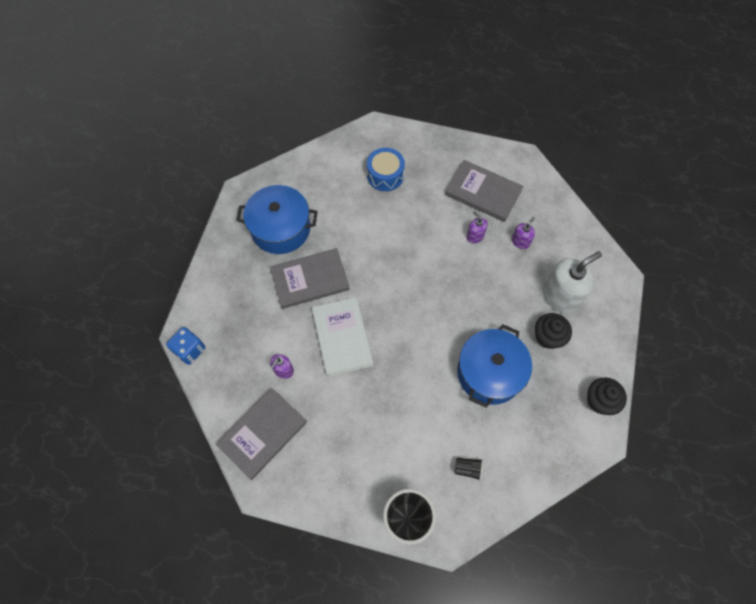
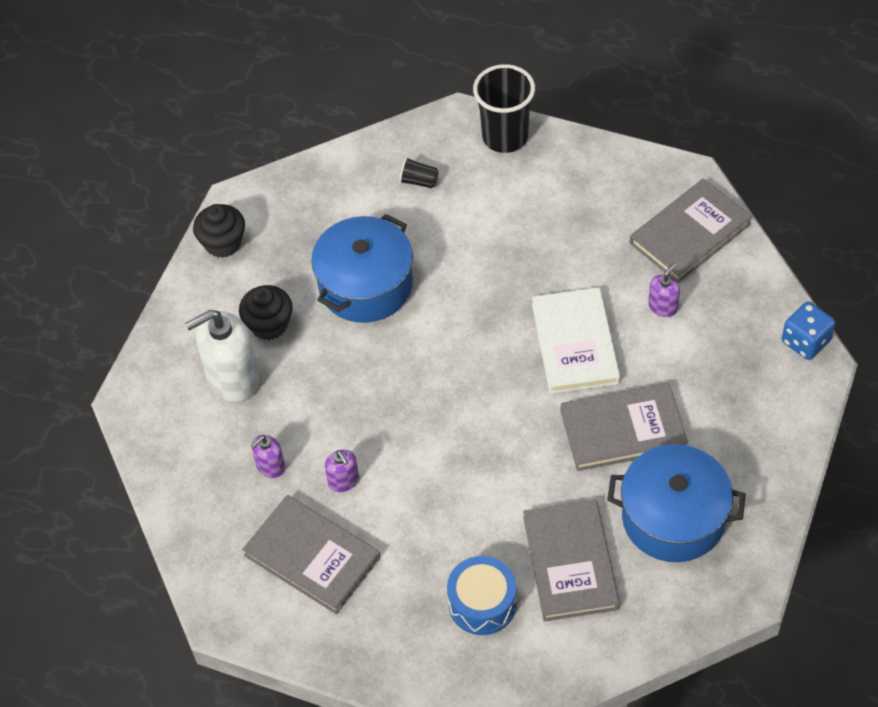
camera: 170 degrees left, 10 degrees down
(339, 199) = (570, 563): none -> grey book

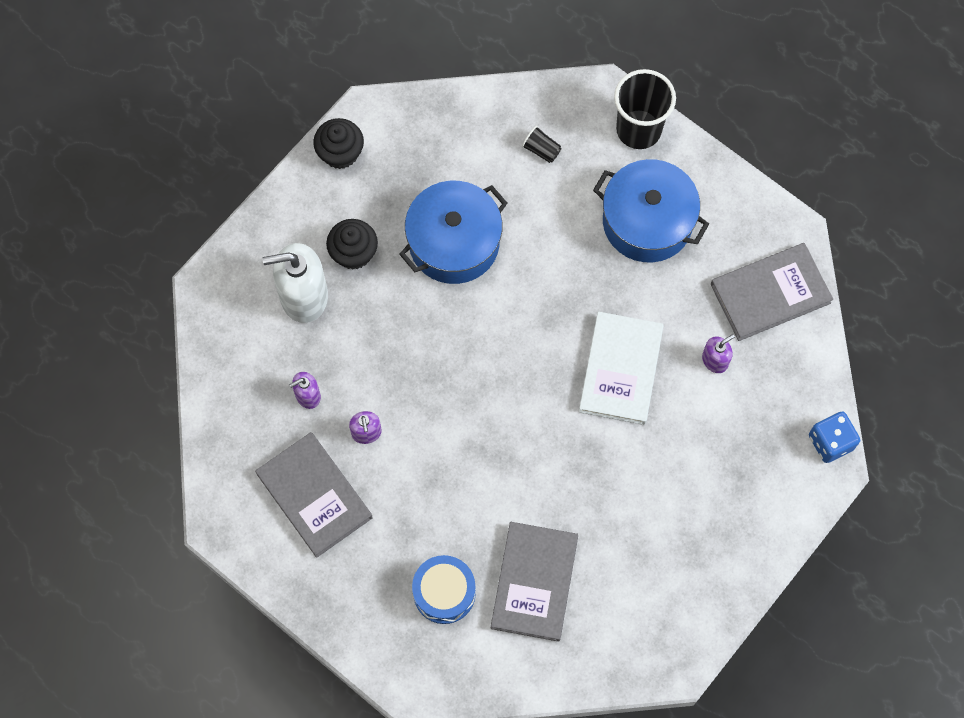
camera: 15 degrees right, 15 degrees up
(623, 430) = (630, 471): grey book -> none
(673, 517) = (641, 572): blue pot -> blue pot (647, 221)

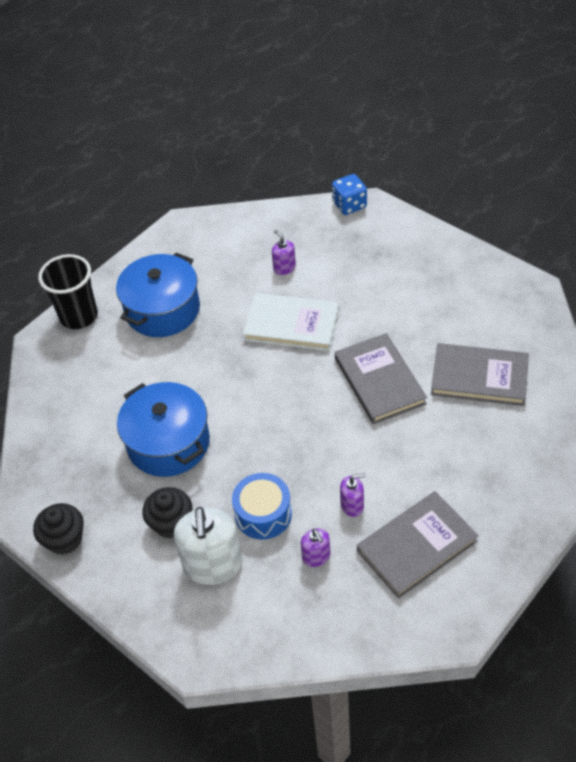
camera: 85 degrees left, 20 degrees down
(444, 593) = (497, 440): blue drum -> blue drum (263, 514)
(541, 150) = (87, 381): black cup -> none
(770, 293) = (230, 237): grey book -> grey book (379, 381)

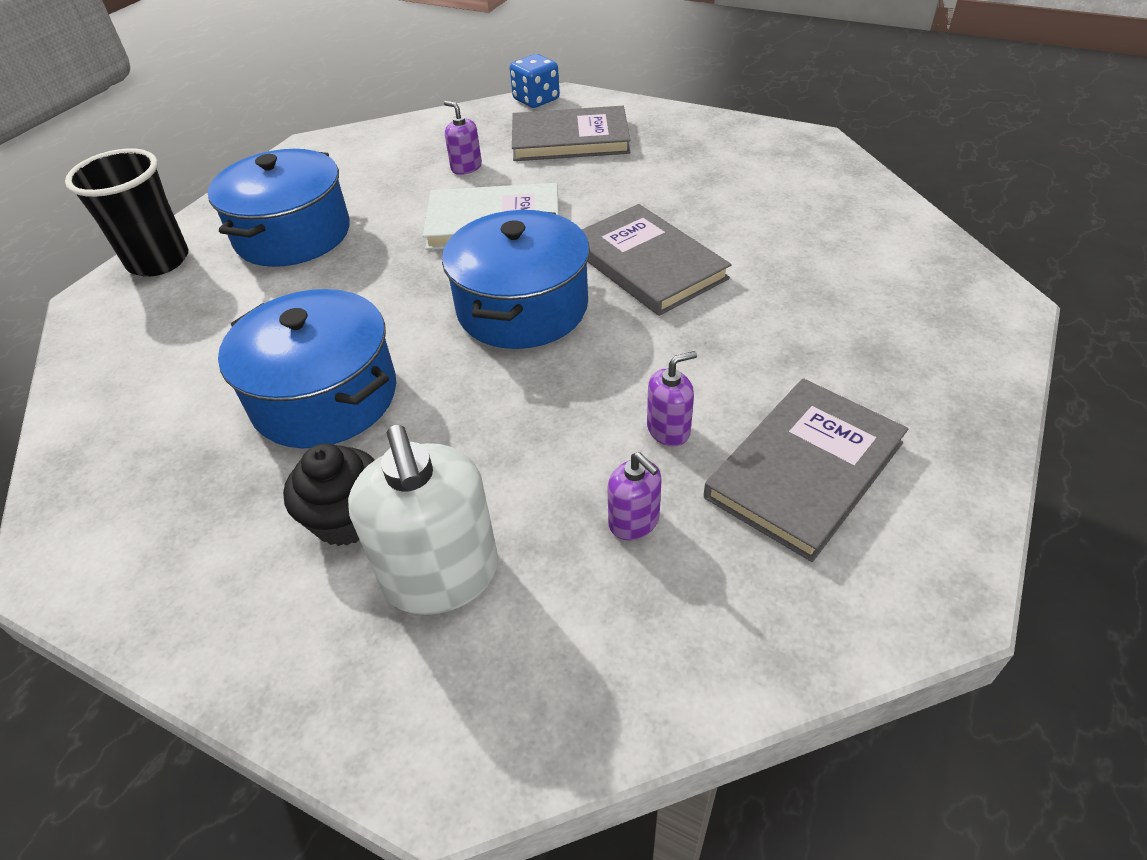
camera: 15 degrees left, 5 degrees down
(64, 539) = (134, 588): black cupcake -> none
(263, 514) = (516, 471): blue drum -> none
(293, 401) = (522, 308): none -> blue pot
(479, 377) = (791, 237): grey book -> grey book (570, 139)

